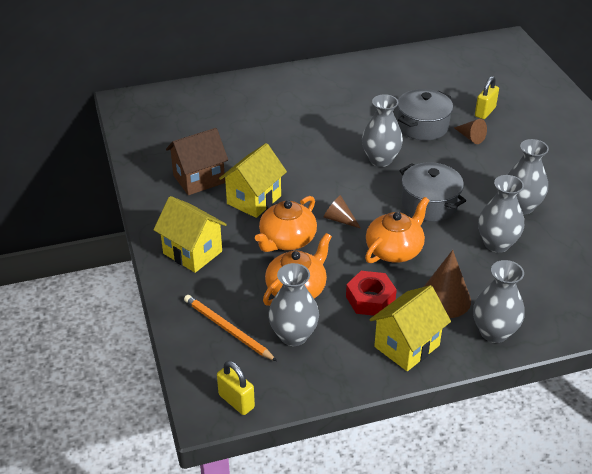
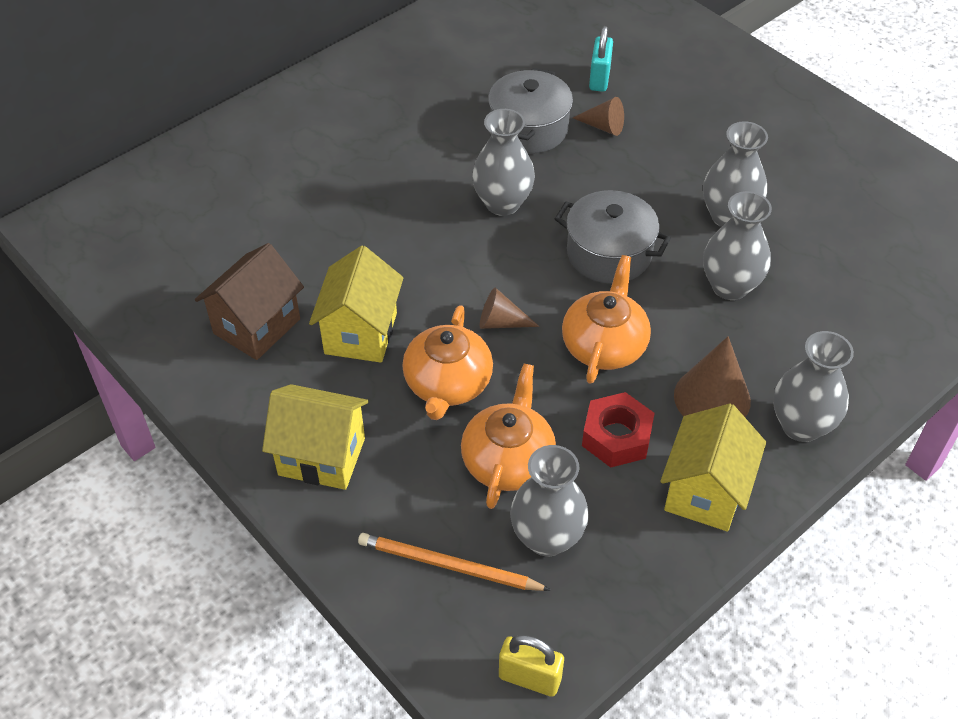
camera: 25 degrees left, 10 degrees up
(485, 112) = (599, 79): yellow padlock -> turquoise padlock

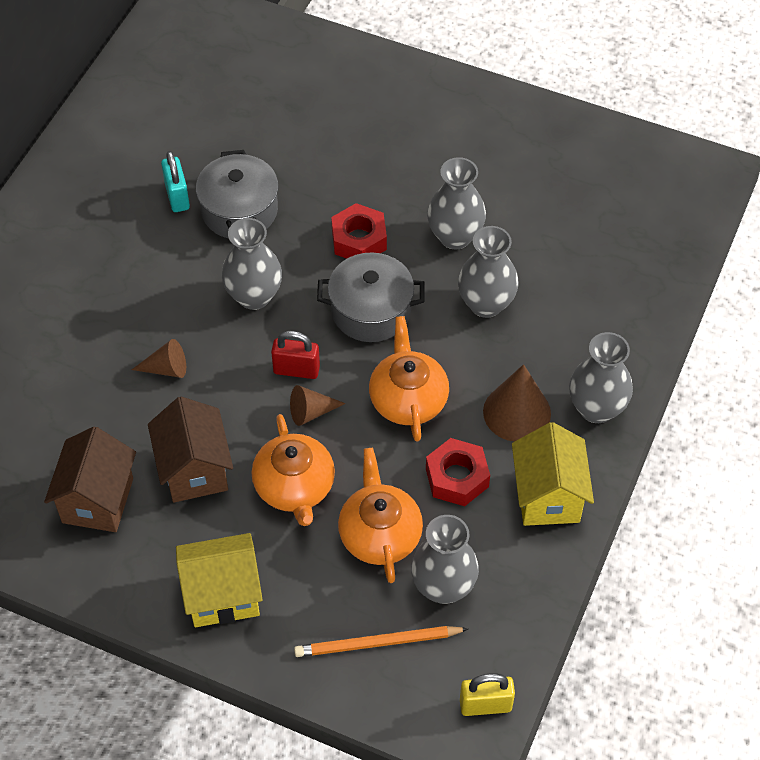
camera: 25 degrees left, 5 degrees up
(361, 333) = (194, 470): yellow house -> brown house
(507, 280) = (296, 370): none -> red padlock
(599, 79) = (278, 135): turquoise padlock -> turquoise padlock (177, 196)
(603, 126) = (305, 184): brown cone -> brown cone (166, 368)
(630, 188) = (359, 240): none -> red nut

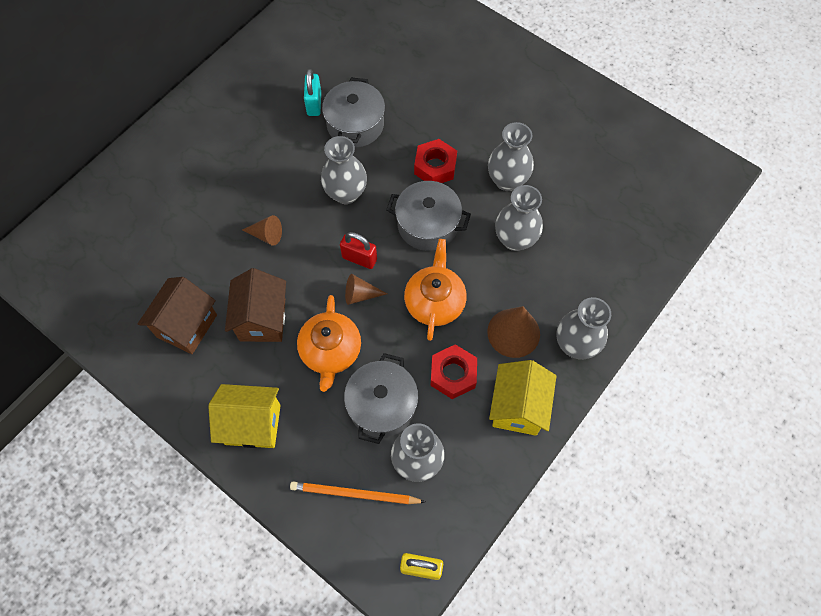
camera: 15 degrees right, 10 degrees up
(379, 534) = (382, 405): orange teapot -> grey pot

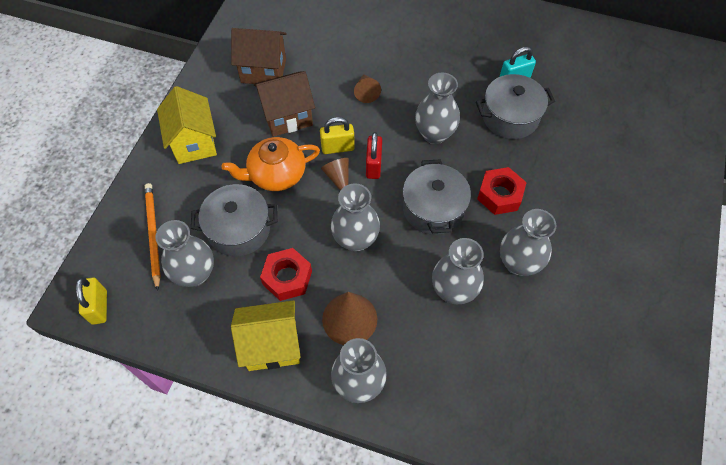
camera: 70 degrees right, 5 degrees down
(323, 283) = (337, 148): none -> yellow padlock
(434, 301) = (355, 239): orange teapot -> grey vase

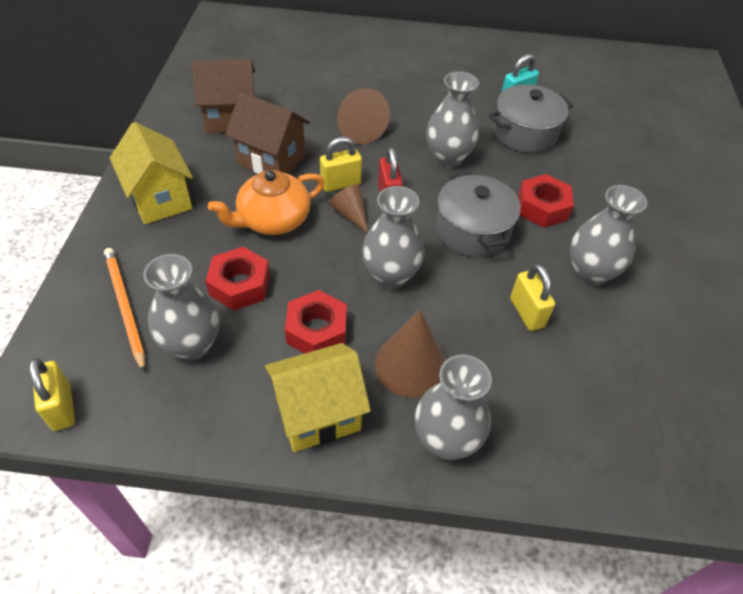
camera: 15 degrees left, 10 degrees down
(239, 229) = (240, 285): grey pot -> red nut
(287, 117) = (271, 160): brown house -> brown house turned 60 degrees clockwise
(366, 92) = (357, 127): brown cone -> brown cone, size x1.68
(453, 290) = (526, 313): grey vase -> yellow padlock

